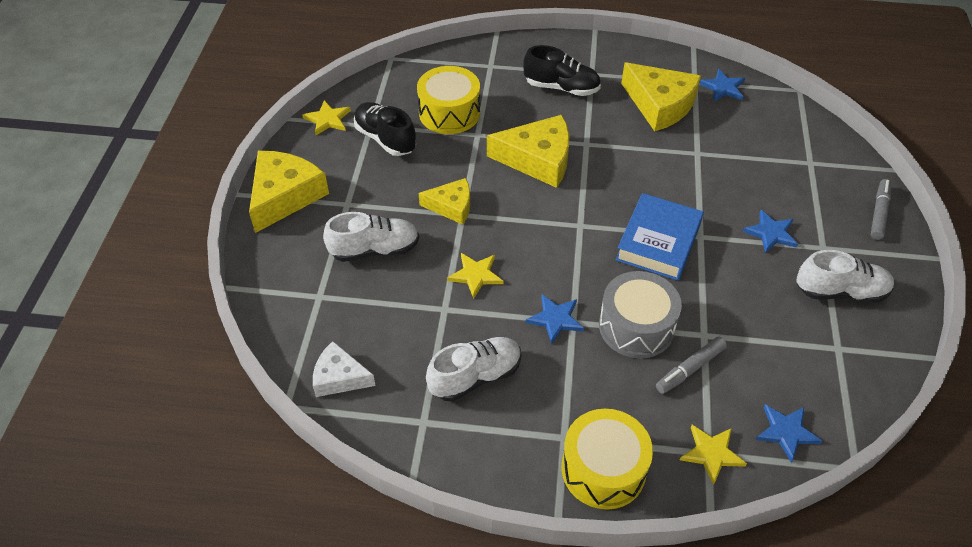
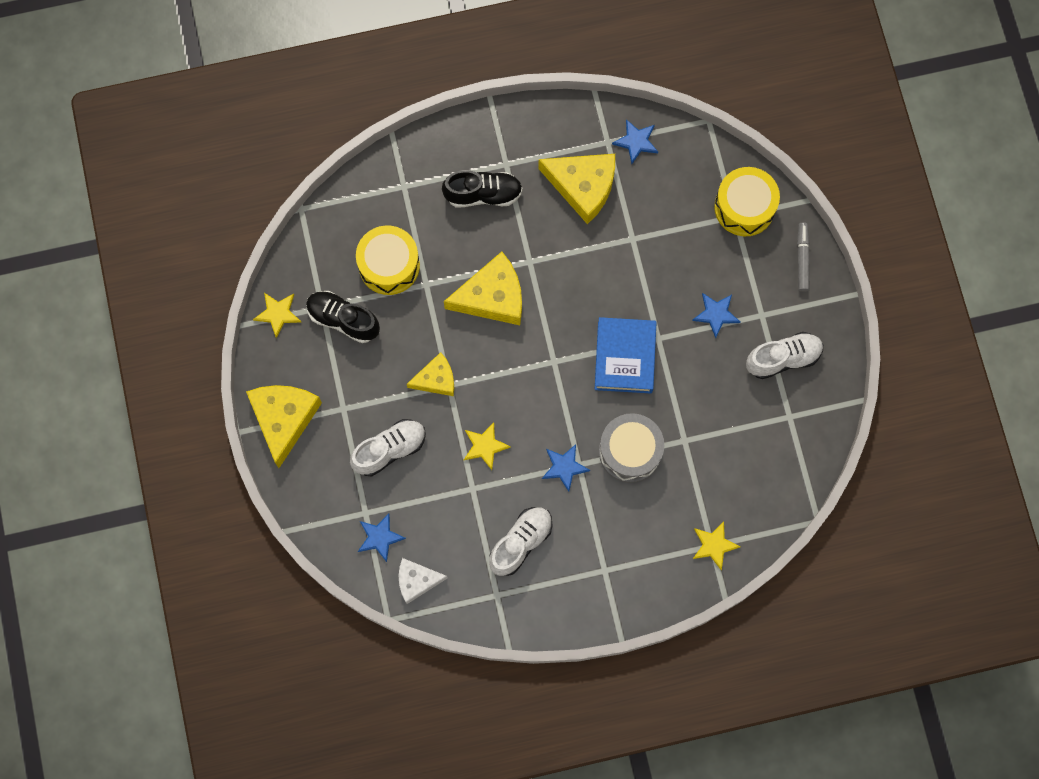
camera: 20 degrees left, 25 degrees up
(603, 469) = (640, 586): yellow drum -> yellow drum (744, 207)
(689, 369) = (681, 477): grey marker -> none
(786, 432) = (764, 507): blue star -> blue star (380, 537)

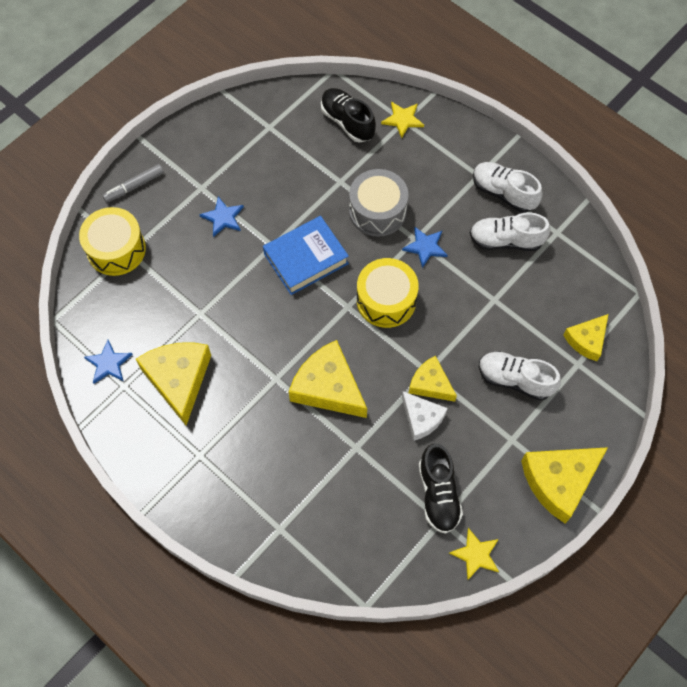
camera: 125 degrees left, 10 degrees down
(380, 537) = (586, 340): blue star -> yellow cheese
(389, 265) = (362, 490): yellow drum -> yellow drum (386, 300)
(417, 581) = (595, 292): white cheese -> white cheese (421, 418)
(483, 194) = (241, 455): black shoe -> black shoe (347, 122)
(485, 446) = (454, 312): yellow star -> none
(783, 358) = (226, 155): white shoe -> white shoe (503, 193)

